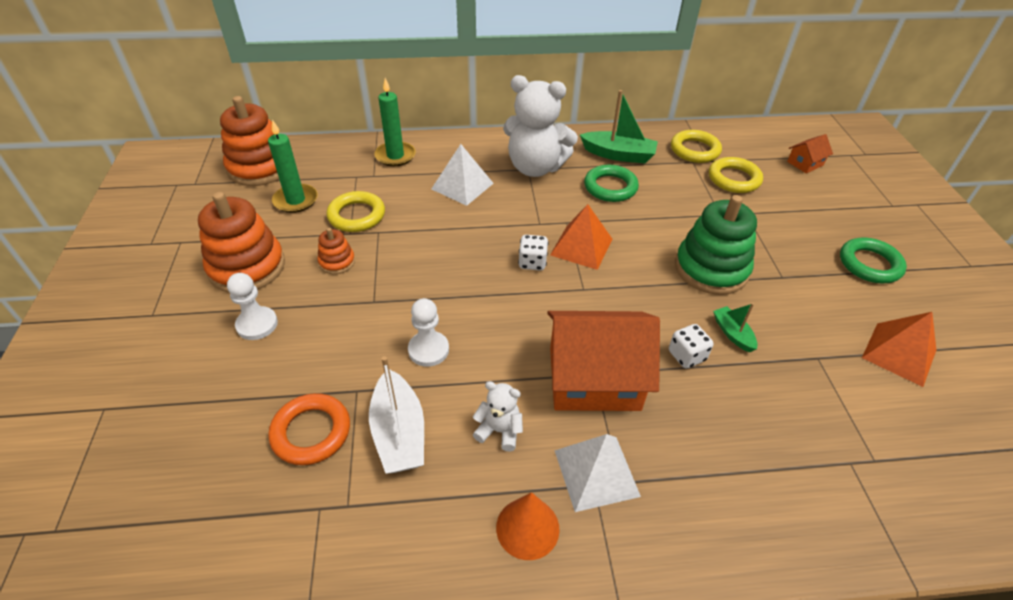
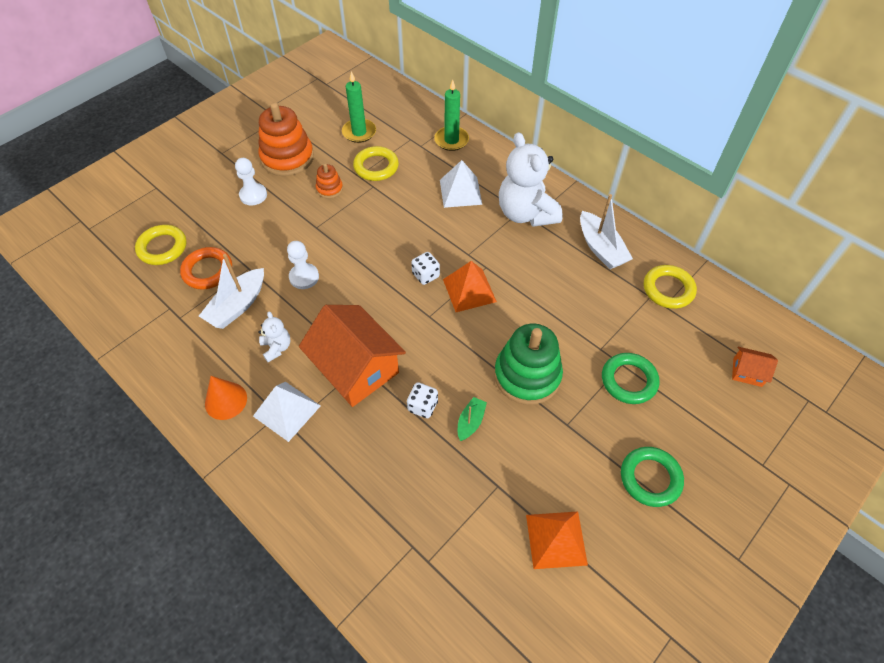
camera: 50 degrees right, 10 degrees up
(260, 168) = (369, 95): orange stacking toy -> none
(610, 187) = (554, 267): green ring -> green ring (629, 380)
(618, 155) = (600, 248): green boat -> white boat
(734, 179) = (659, 334): yellow ring -> yellow ring (162, 248)

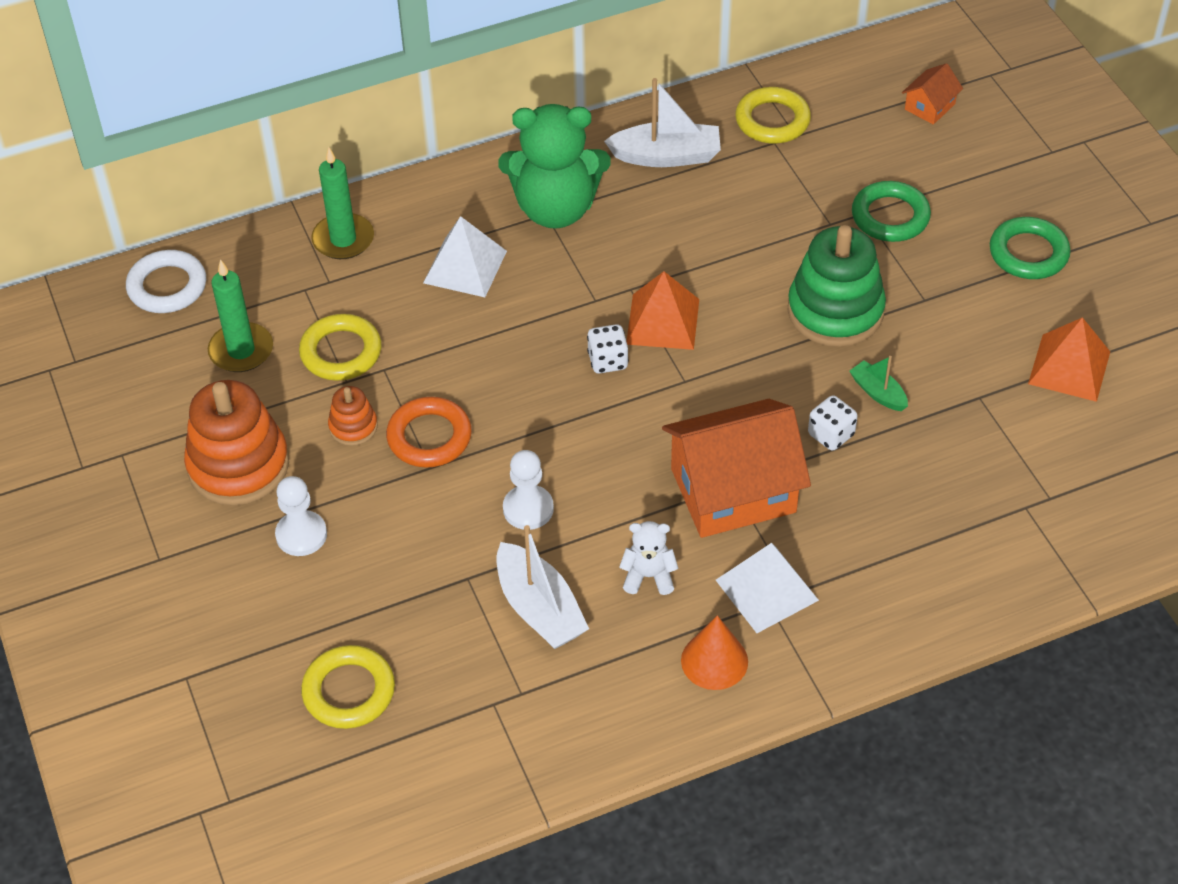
camera: 65 degrees left, 5 degrees down
(208, 271) = (441, 635): orange ring -> orange ring (429, 437)
(386, 94) = (167, 286): none -> white ring
(526, 213) = (555, 209): white teddy bear -> green teddy bear

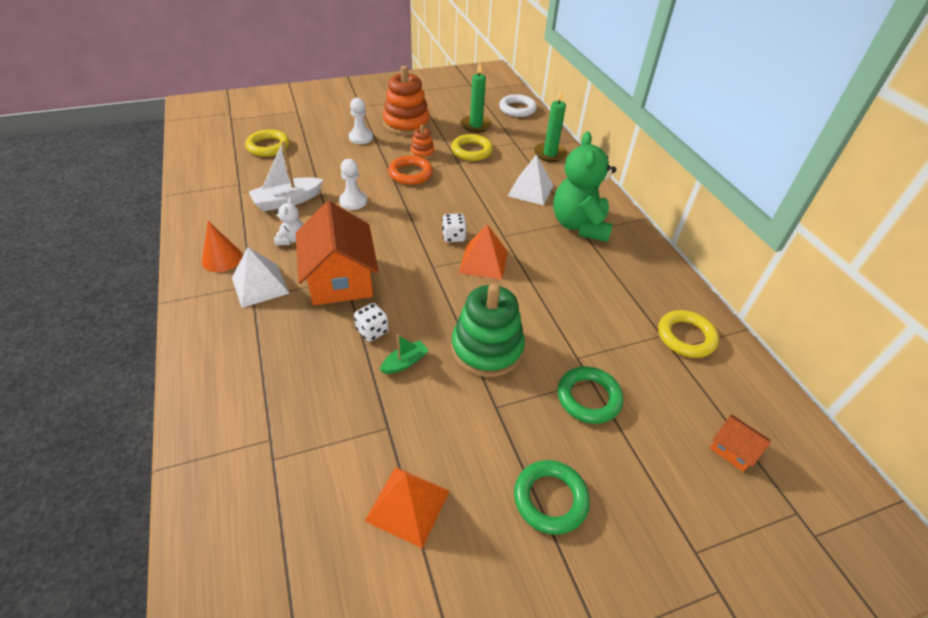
camera: 90 degrees right, 5 degrees down
(666, 156) = (635, 277): white boat -> none

